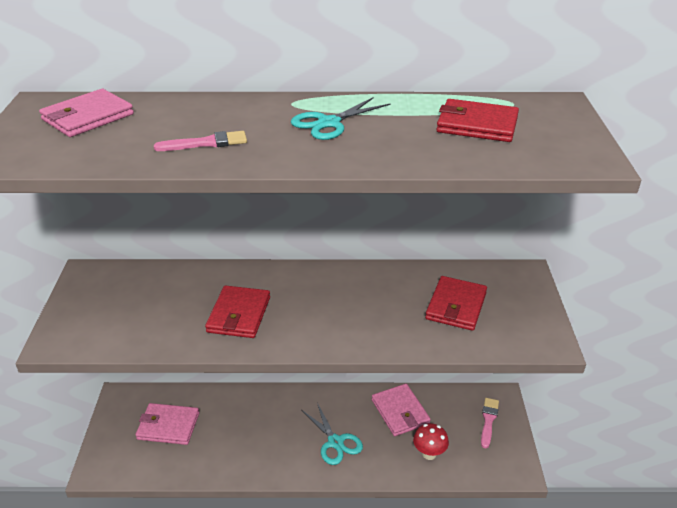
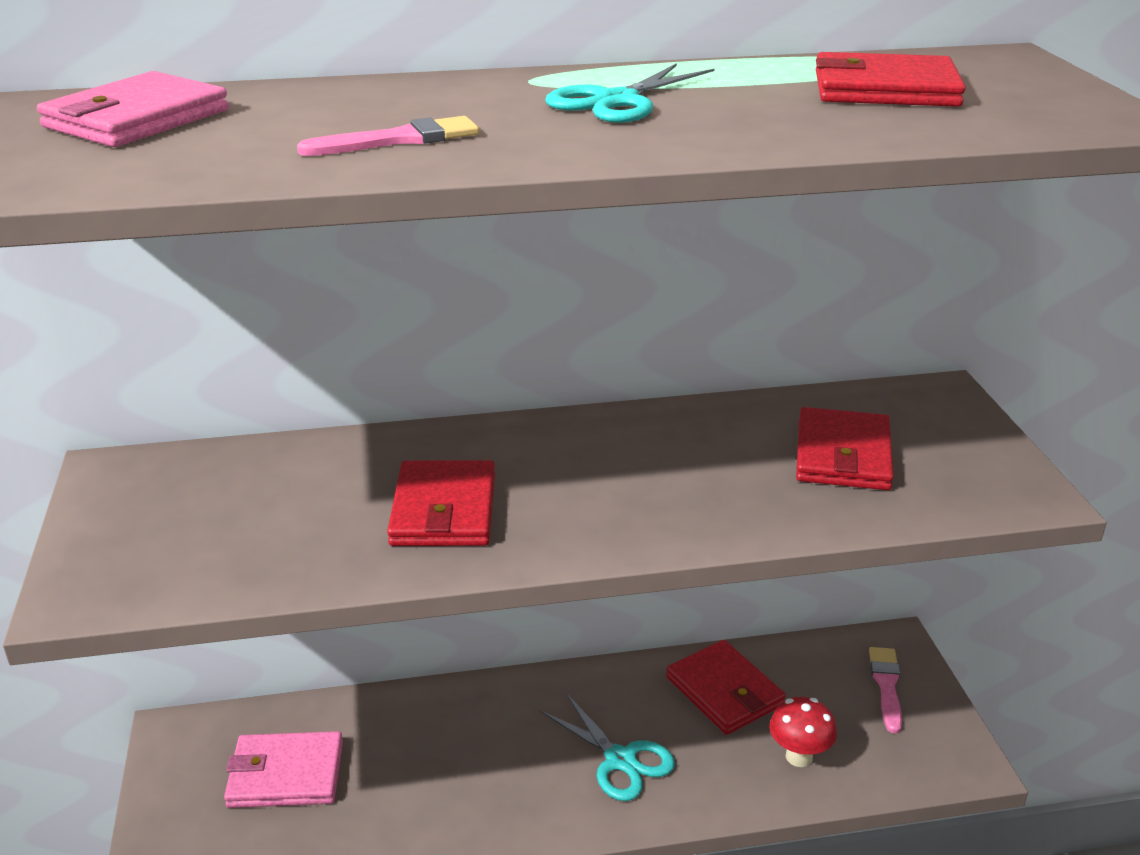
camera: 10 degrees left, 5 degrees down
(400, 412) = (724, 691): pink wallet -> red wallet

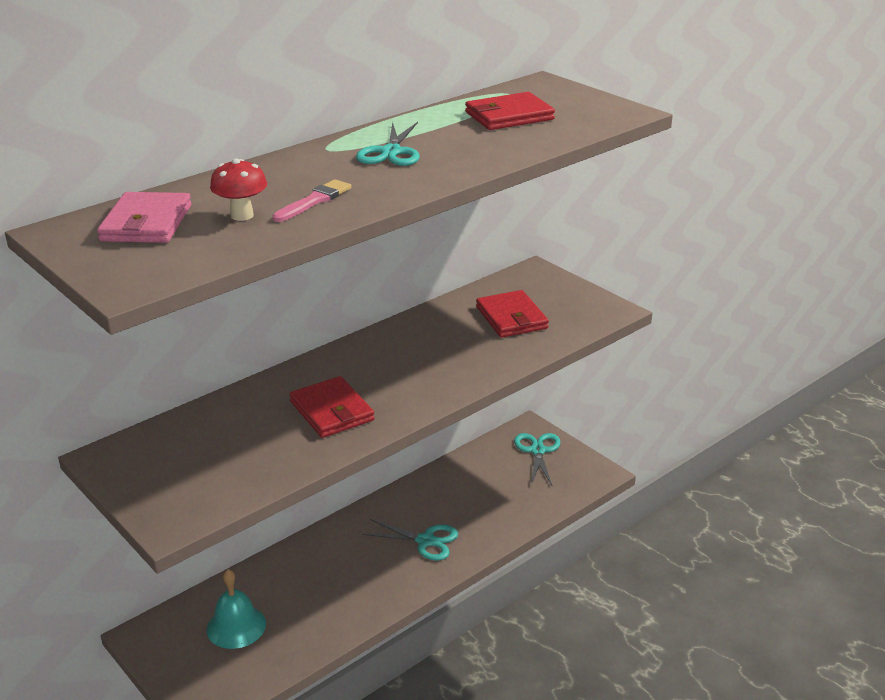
camera: 30 degrees left, 0 degrees up
(285, 774) = (236, 626): pink wallet -> turquoise bell
(724, 691) = (456, 485): red wallet -> none
(799, 757) = (517, 502): red mushroom -> red mushroom (242, 215)
(886, 686) = (538, 451): pink brush -> turquoise scissors

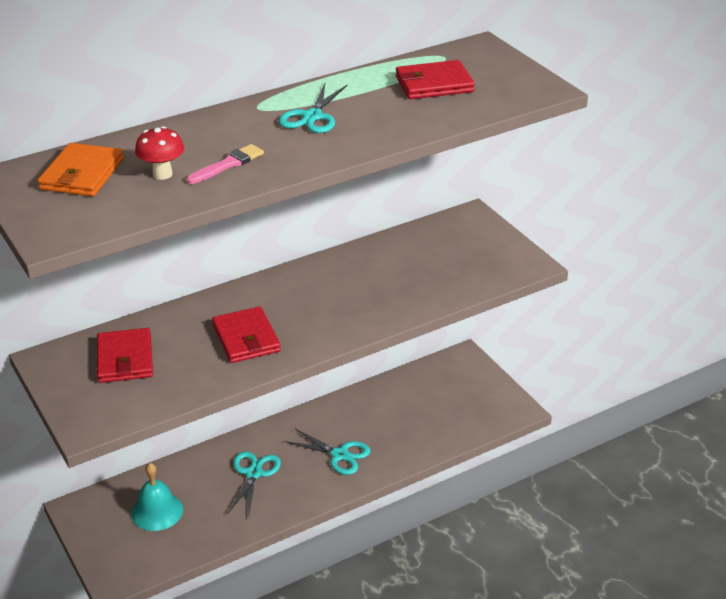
camera: 10 degrees right, 5 degrees up
(146, 223) = (82, 174): pink wallet -> orange wallet
(511, 318) = (434, 262): red wallet -> red wallet (125, 359)
(538, 451) = (466, 380): turquoise scissors -> turquoise scissors (254, 473)

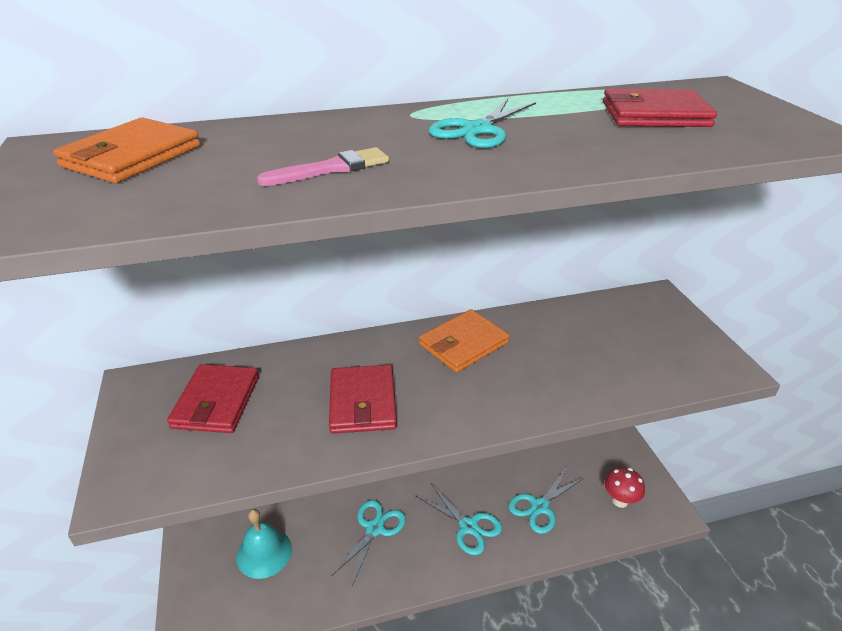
camera: 15 degrees right, 0 degrees up
(162, 174) = (233, 169): red mushroom -> red mushroom (620, 501)
(313, 281) = (463, 344): none -> orange wallet
(400, 428) = (539, 506): none -> turquoise scissors

